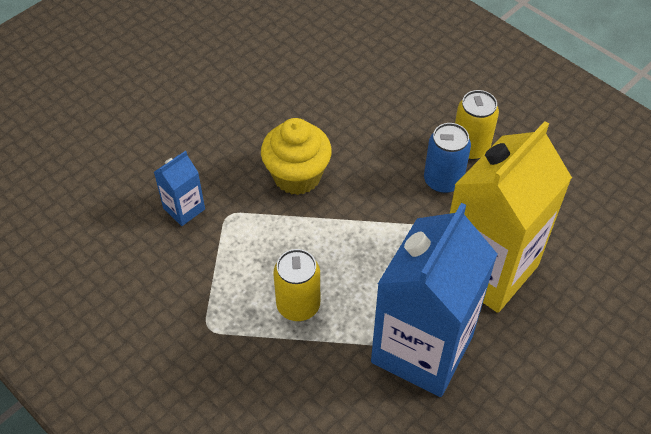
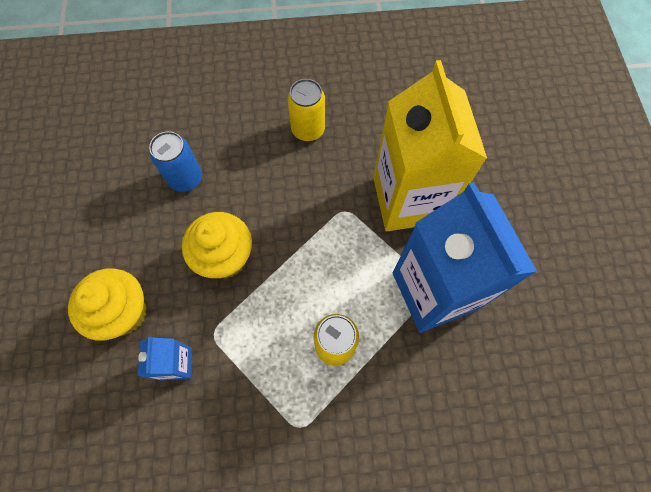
camera: 50 degrees left, 15 degrees up
(192, 147) = (124, 312): none -> yellow cupcake
(443, 180) = (318, 168): blue can -> blue can (186, 179)

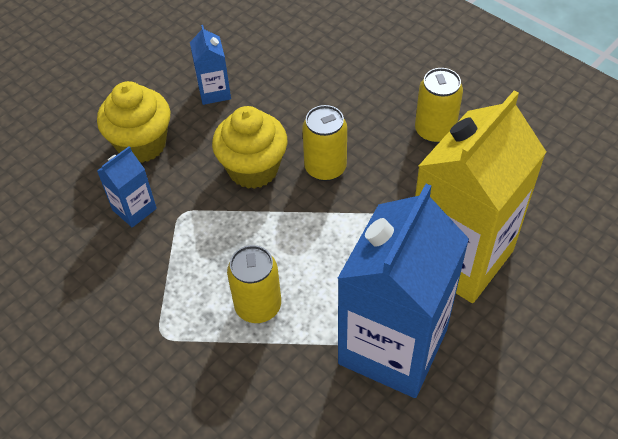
camera: 50 degrees right, 15 degrees down
(132, 226) = (214, 92): none -> blue carton
(186, 179) = (291, 90): blue can -> none
(270, 214) = (325, 168): none -> yellow can

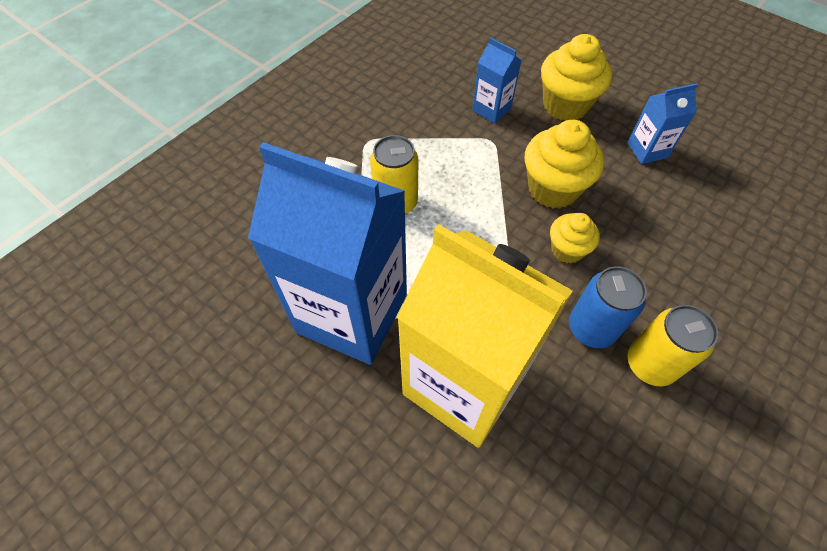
camera: 85 degrees right, 5 degrees up
(325, 168) = (567, 250): yellow can -> yellow cupcake
(404, 162) = (591, 328): none -> blue can

